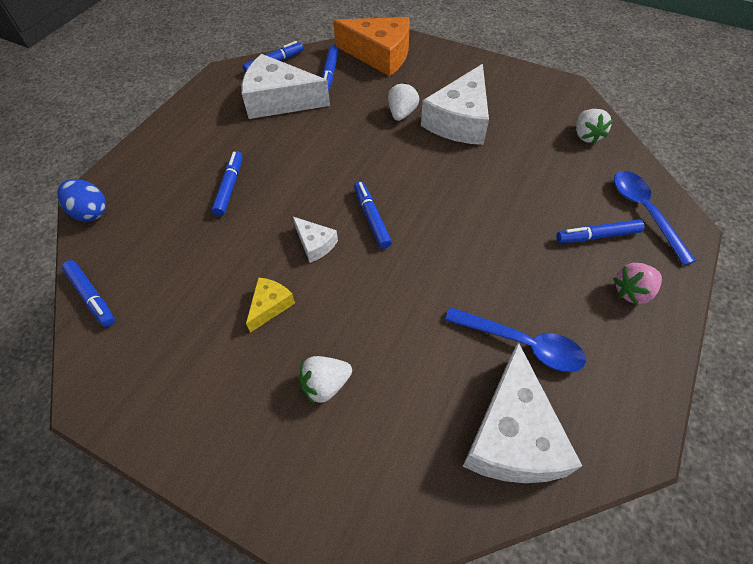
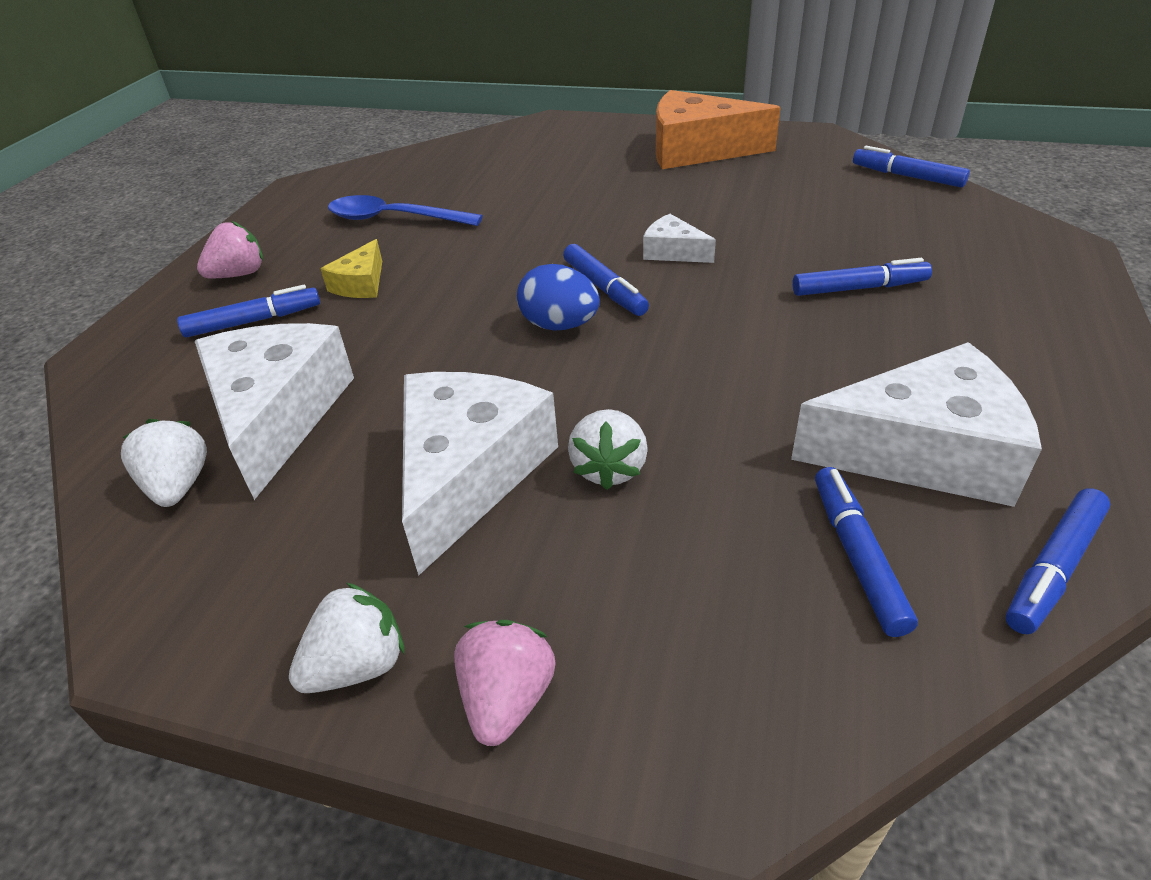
camera: 170 degrees right, 15 degrees down
(91, 212) = (1029, 231): blue egg -> blue egg (559, 325)
(229, 187) = (859, 288): blue marker -> blue marker turned 90 degrees counterclockwise
(270, 306) = (692, 200): yellow cheese -> yellow cheese (361, 284)
(325, 384) = (599, 170): white strawberry -> white strawberry (358, 665)
(380, 55) = (746, 665): orange cheese -> orange cheese (697, 150)
(449, 57) = (507, 698): none -> pink strawberry
(512, 435) = (415, 174): white cheese -> white cheese (278, 415)
(644, 212) = (154, 363): blue spoon -> none

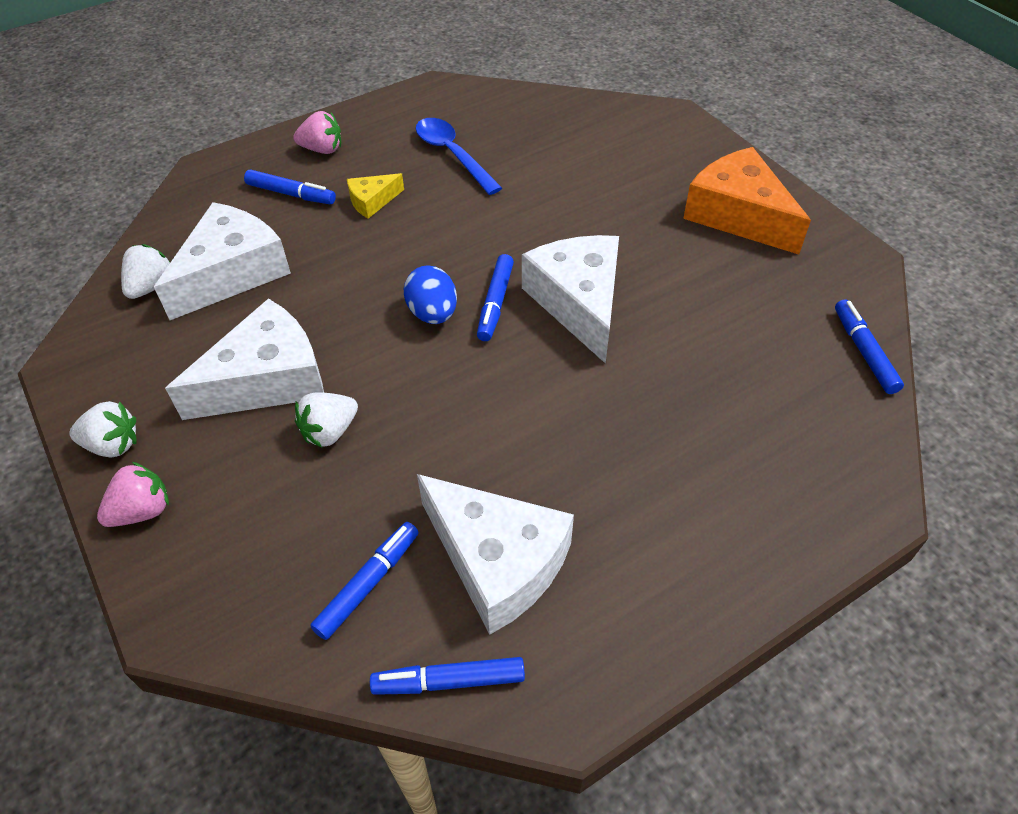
camera: 40 degrees right, 10 degrees up
(673, 252) = (579, 302): white cheese -> white cheese, size x2.08
(859, 288) = (652, 423): blue marker -> none

